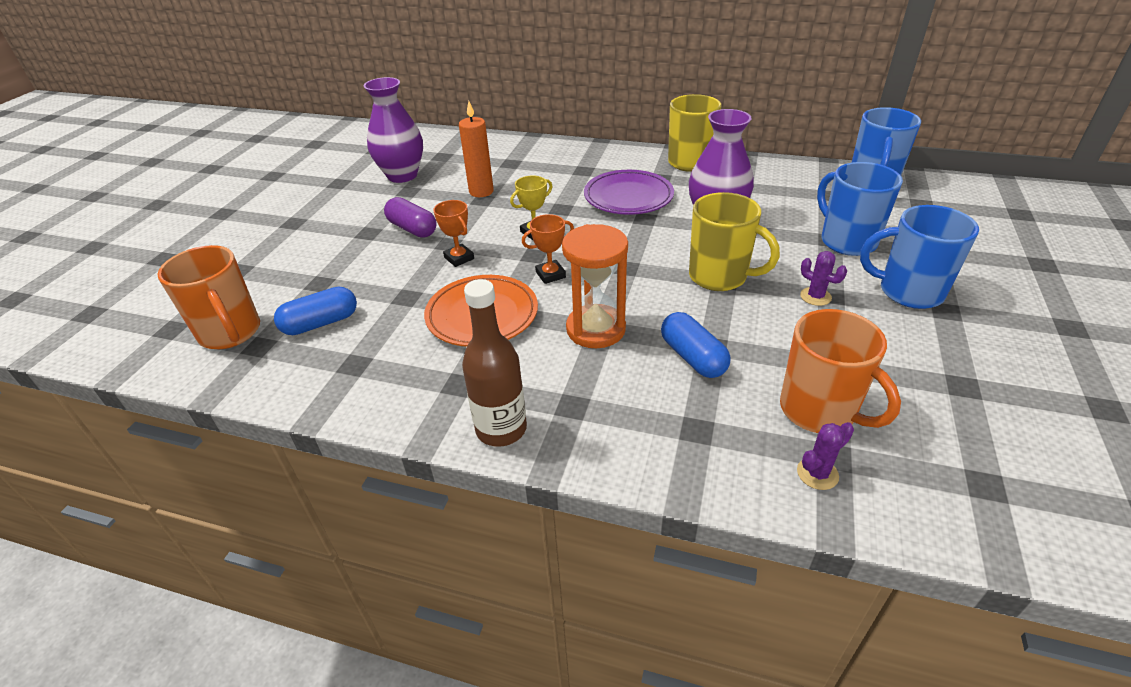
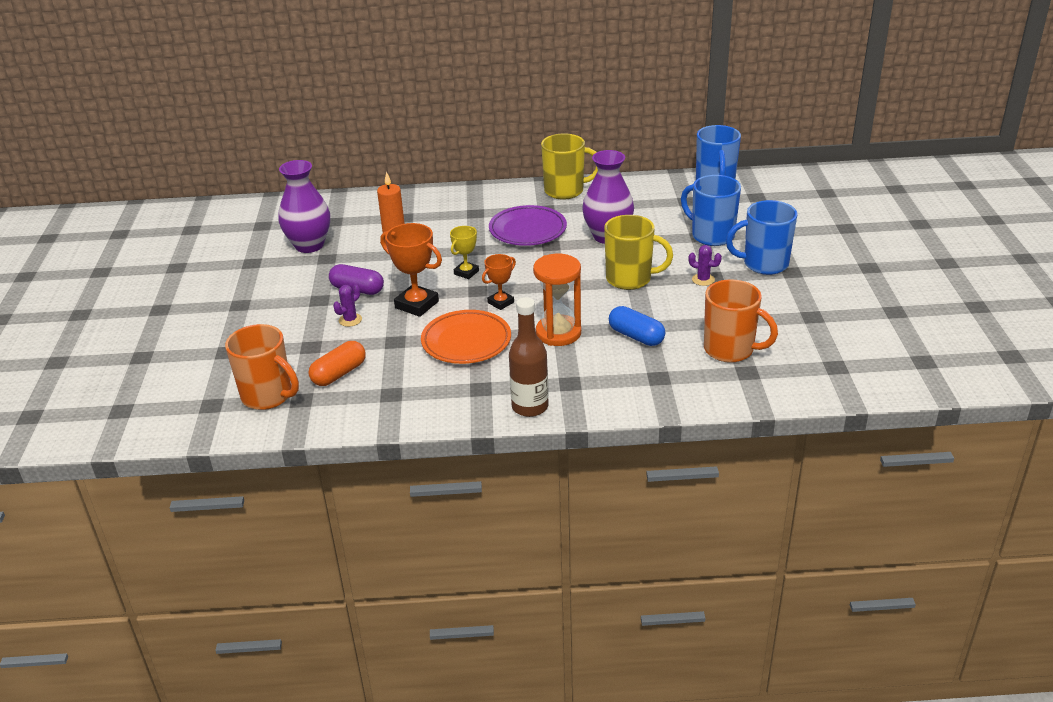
camera: 20 degrees left, 5 degrees down
(321, 323) = (339, 373): blue capsule -> orange capsule
(459, 258) = (416, 305): orange trophy -> orange trophy, size x1.67
(817, 473) = (740, 383): purple cactus -> purple cactus (350, 320)

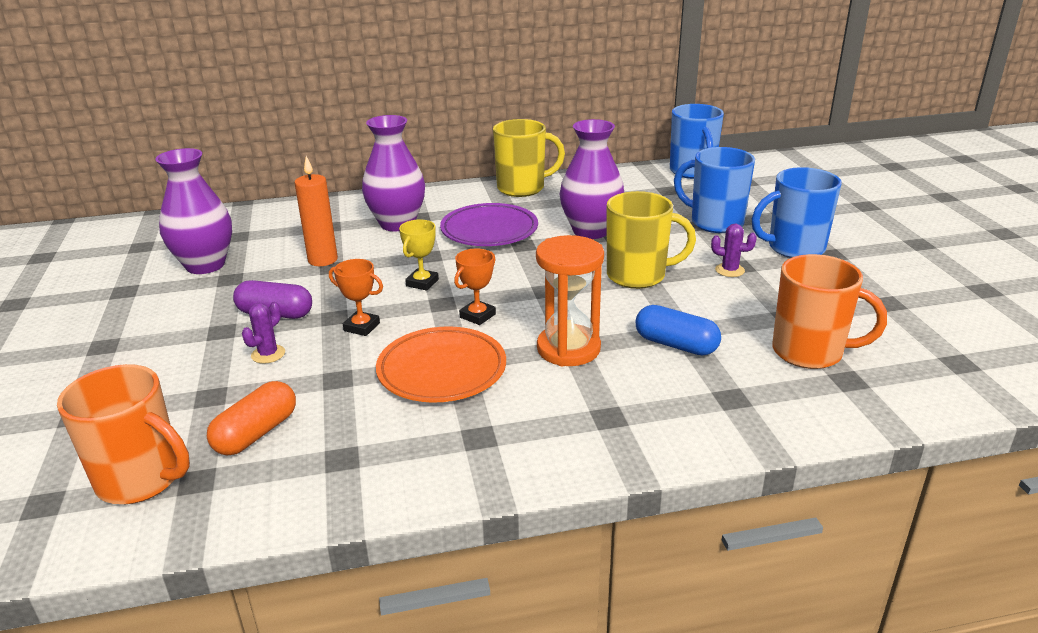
camera: 10 degrees left, 5 degrees down
(416, 305) = (361, 327): orange trophy -> orange trophy, size x0.60
(457, 218) = (397, 224): none -> purple vase
(530, 407) = (561, 459): brown bottle -> none

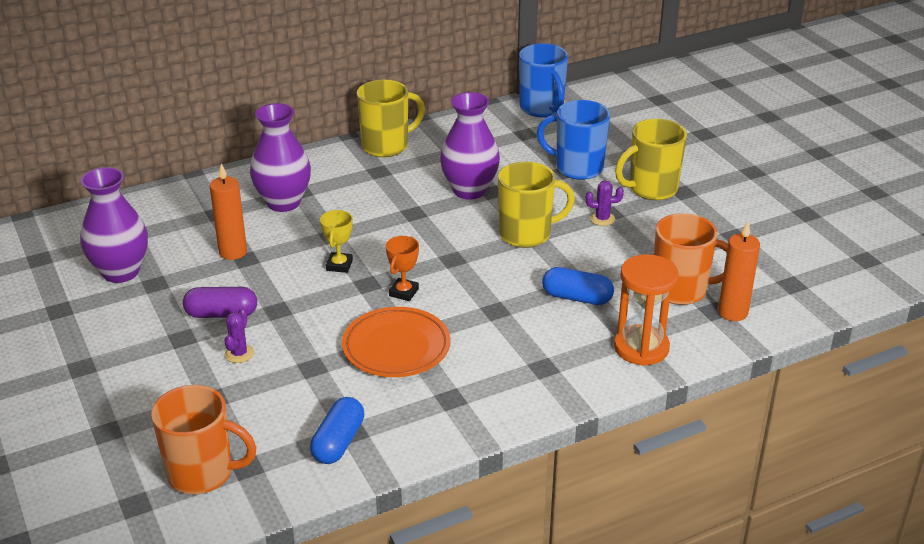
camera: 15 degrees left, 5 degrees up
(256, 433) = (272, 423): orange capsule -> none
(318, 468) = (338, 442): none -> blue capsule
(361, 327) = (307, 317): orange trophy -> none
(489, 230) = (375, 200): purple plate -> none
(568, 349) = (492, 313): orange hourglass -> orange hourglass (641, 348)
(794, 248) = (651, 189): blue mug -> yellow mug
(874, 385) = (733, 312): none -> orange candle

